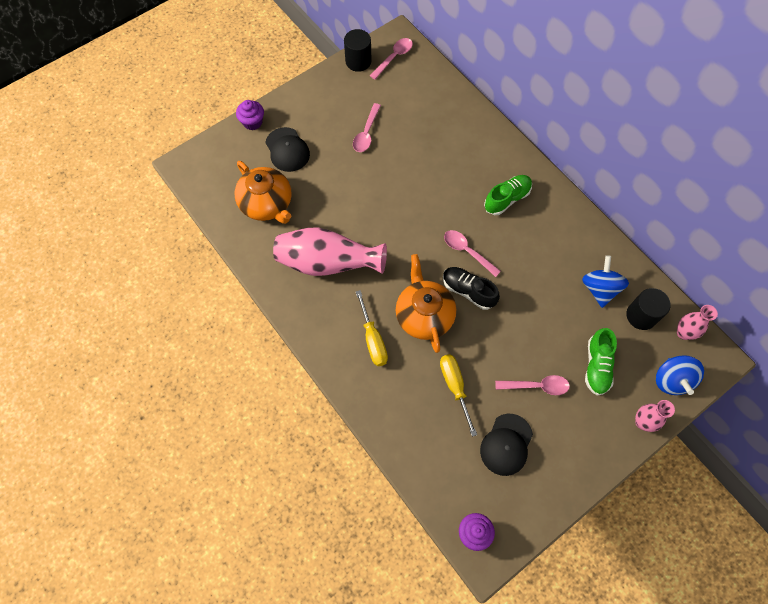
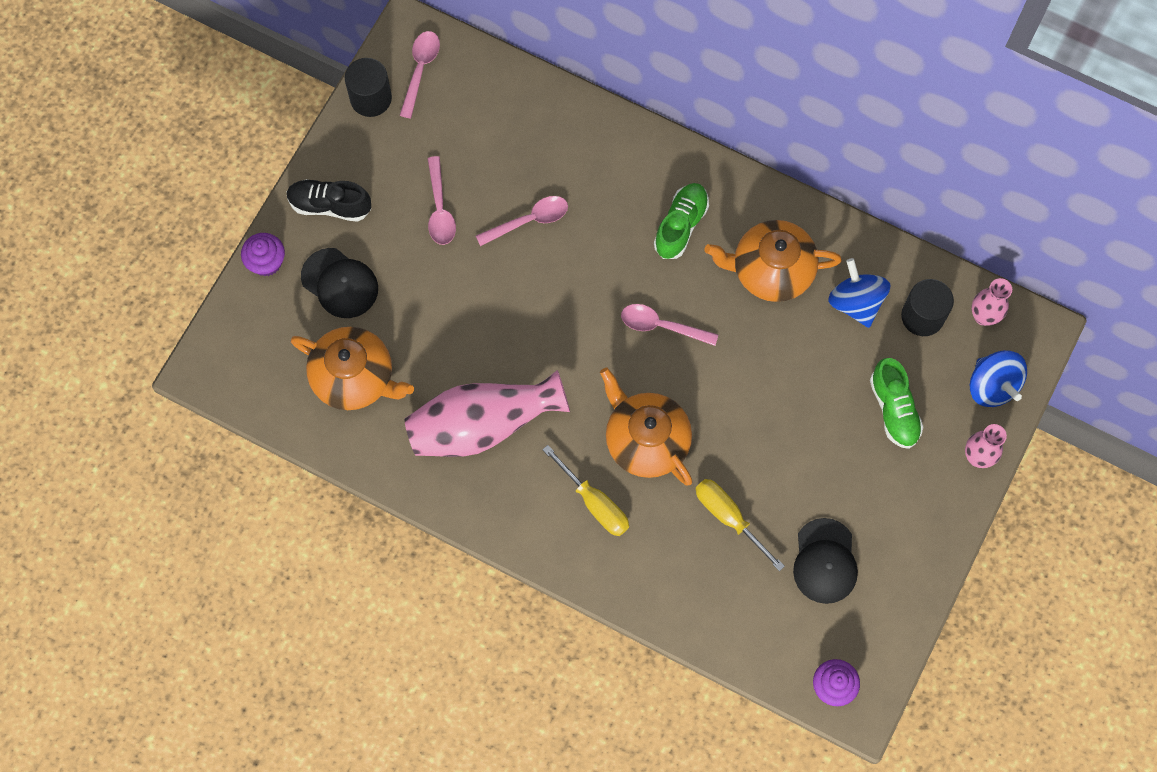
camera: 25 degrees left, 5 degrees up
(468, 291) = (688, 381): black shoe -> black shoe (330, 205)
(536, 386) = (830, 470): pink spoon -> pink spoon (528, 221)
(552, 247) = (771, 270): none -> orange teapot

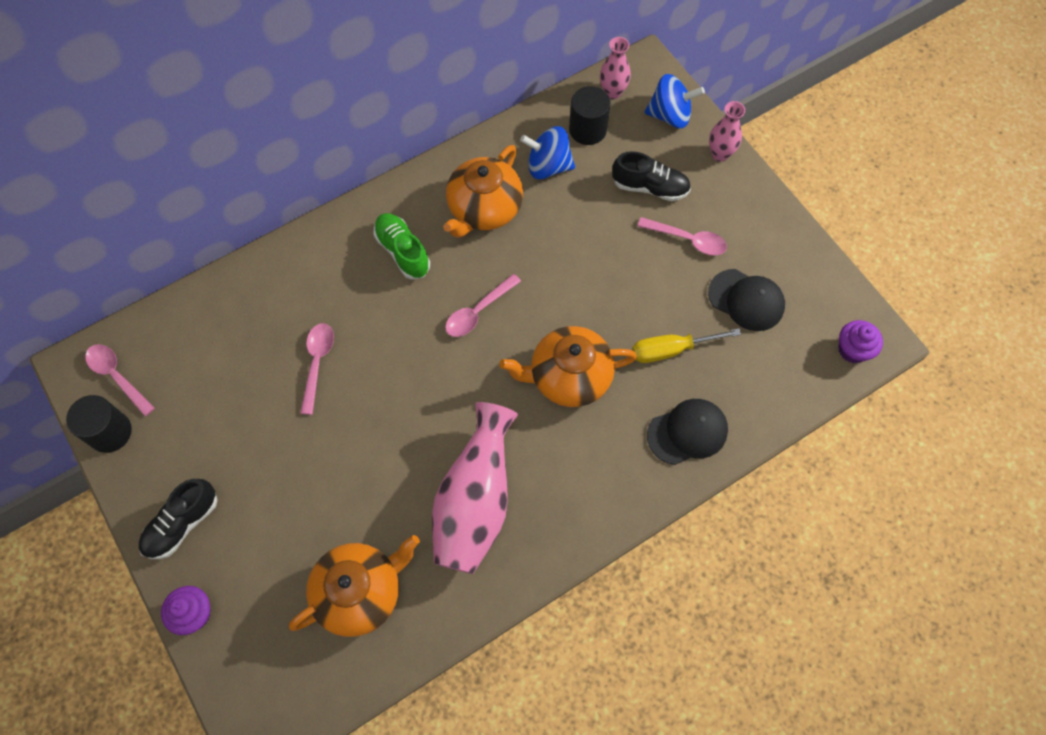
camera: 60 degrees left, 5 degrees down
(340, 283) = (262, 556): black cap -> black cap (687, 432)
(440, 208) = (254, 430): pink spoon -> pink spoon (687, 239)
(594, 502) = (599, 447): yellow screwdriver -> none
(894, 409) = (650, 187): green shoe -> black shoe

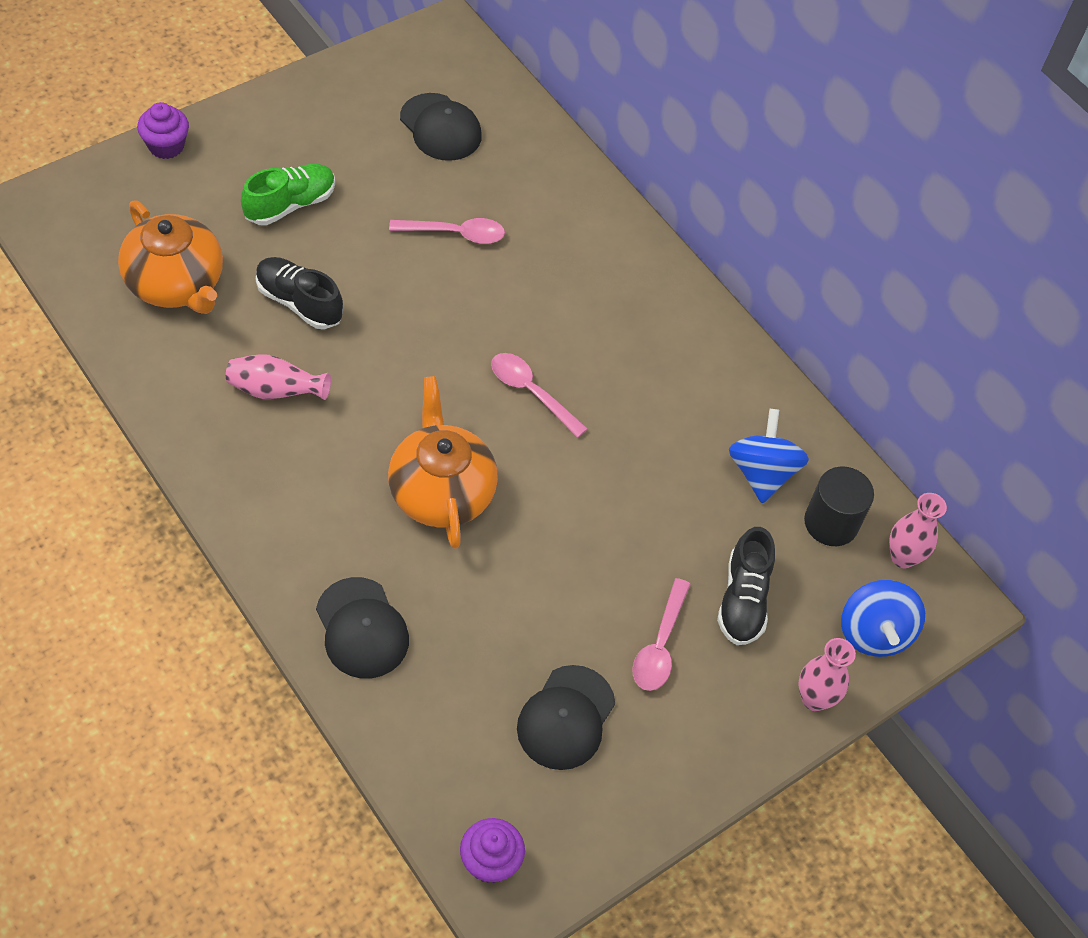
camera: 80 degrees right, 10 degrees down
(110, 432) = (370, 63): black cylinder -> none
(117, 377) = (435, 63): pink spoon -> none
(182, 524) = (264, 129): black shoe -> black shoe (299, 302)
(196, 373) = (440, 127): none -> black cap
(403, 251) = (612, 312): green shoe -> green shoe (290, 204)
(475, 502) = (275, 391): pink vase -> pink vase, size x0.52
(484, 209) = (684, 398): orange teapot -> none
(671, 350) = (483, 615): yellow screwdriver -> none

